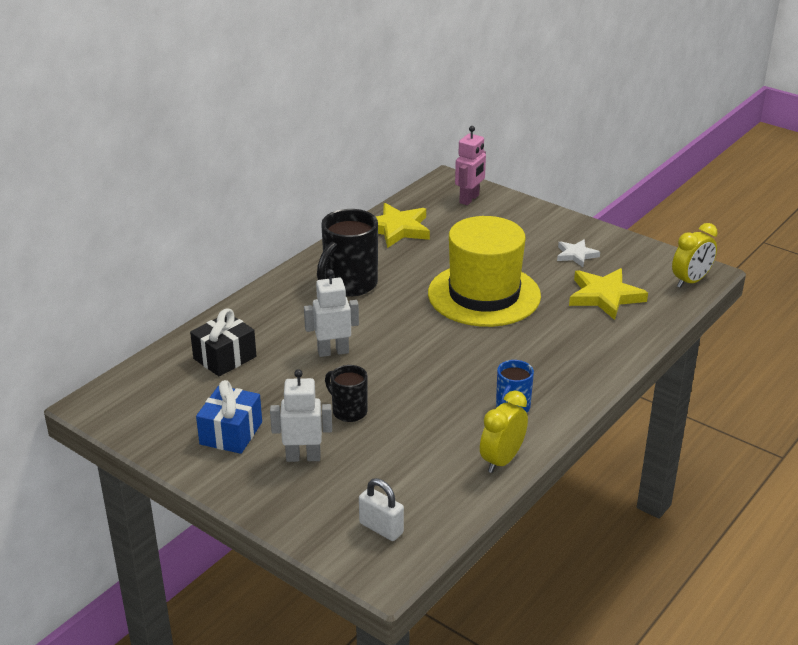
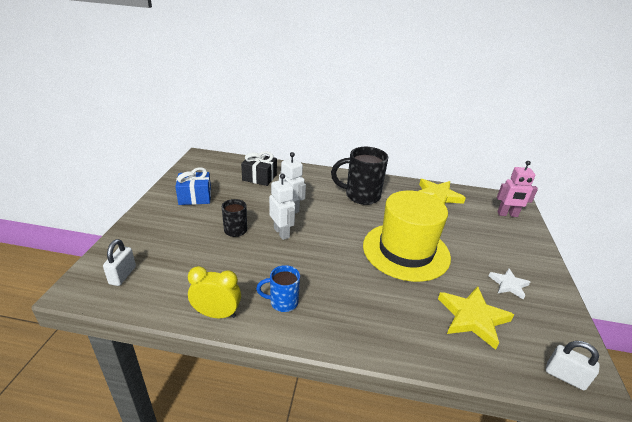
camera: 60 degrees right, 0 degrees up
(303, 457) = (184, 226): white robot -> white robot (282, 233)
(690, 281) = (565, 376): yellow clock -> white padlock

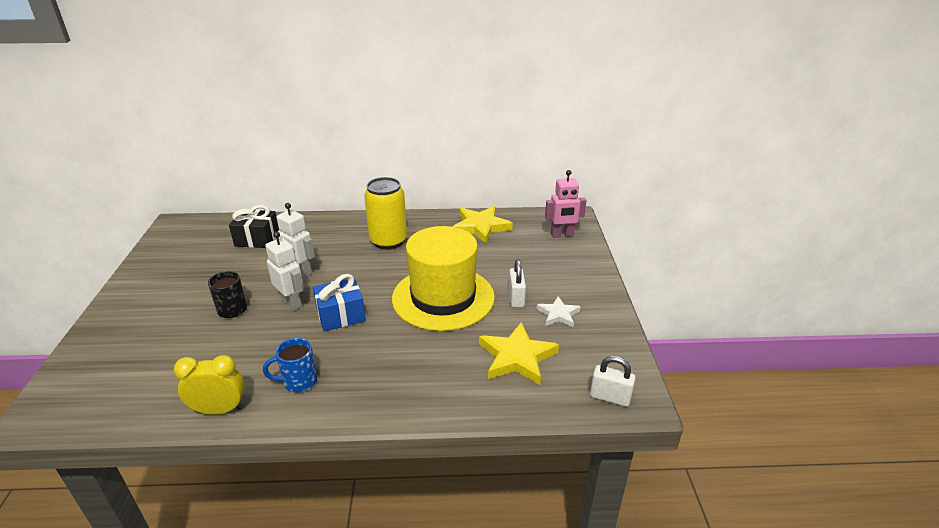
camera: 10 degrees left, 0 degrees up
(122, 275) = (92, 389): white padlock -> white padlock (516, 298)
(195, 197) = (174, 278): blue gift -> blue gift (341, 315)
(361, 196) = (388, 241): black mug -> yellow can

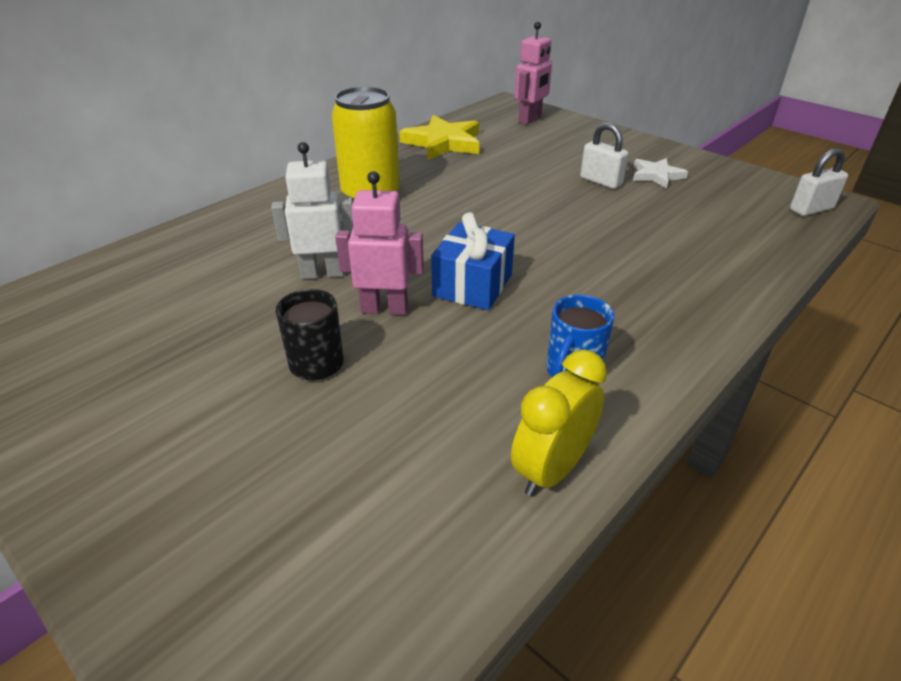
camera: 45 degrees left, 5 degrees up
(257, 239) = (172, 274): black gift -> none
(291, 303) = (384, 308): white robot -> pink robot
(443, 297) = (539, 213): yellow hat -> none
(517, 357) = (699, 222): yellow star -> none

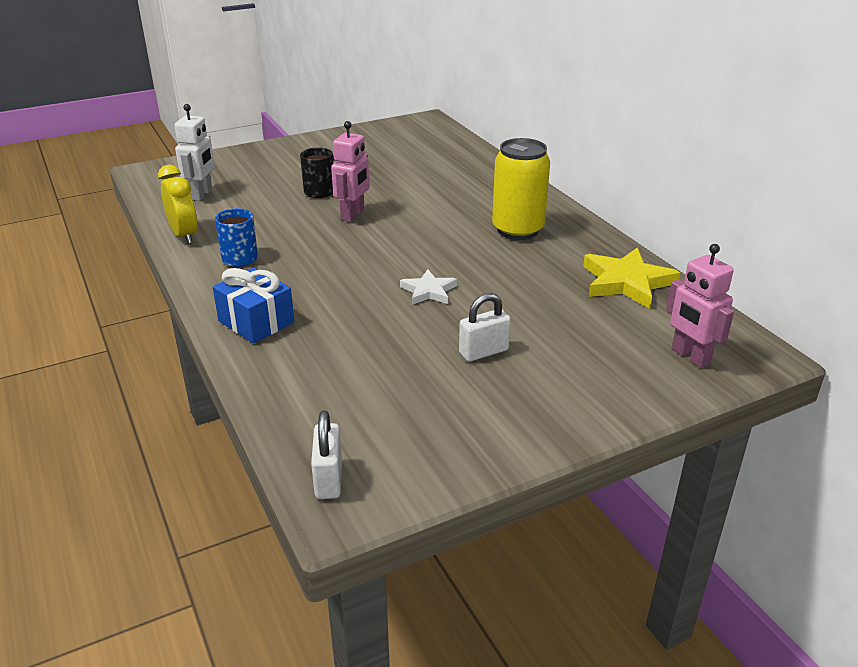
camera: 110 degrees right, 5 degrees down
(322, 273) = (409, 201): white robot -> white robot (202, 194)
(472, 285) = (353, 246): blue gift -> blue gift (256, 322)
(656, 175) = (477, 396): white star -> white star (428, 291)

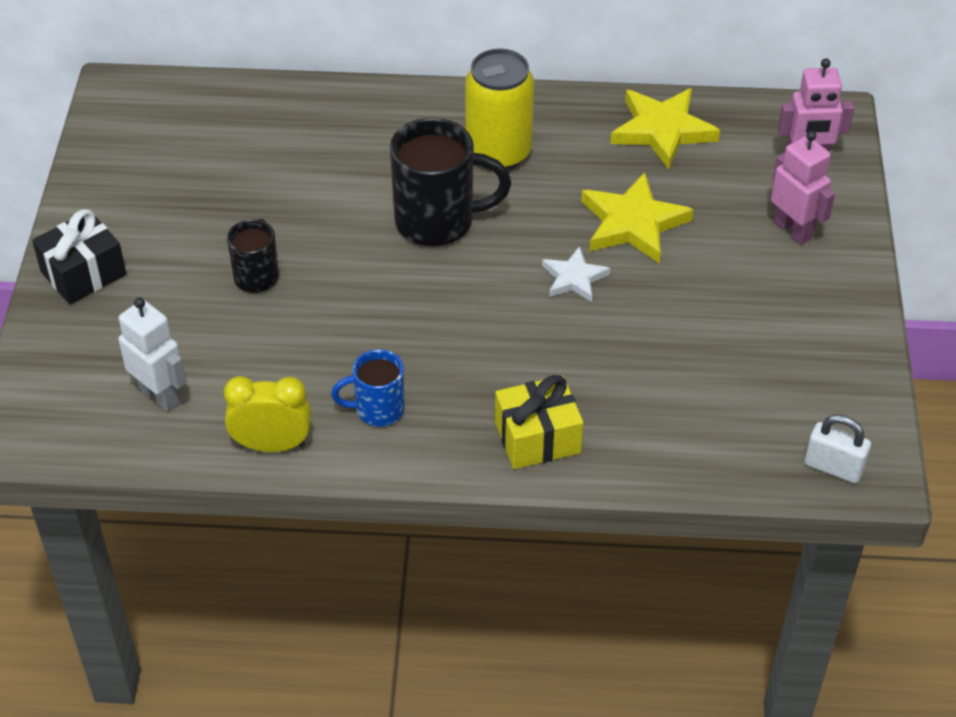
camera: 60 degrees left, 15 degrees up
(256, 322) = (537, 437): blue gift -> yellow gift
(278, 151) = (83, 273): none -> black gift
(353, 215) = (348, 270): pink robot -> pink robot (793, 230)
(428, 229) = (437, 222): none -> black mug
(483, 352) = (711, 287): white padlock -> none
(512, 298) = (633, 223): none -> yellow star

